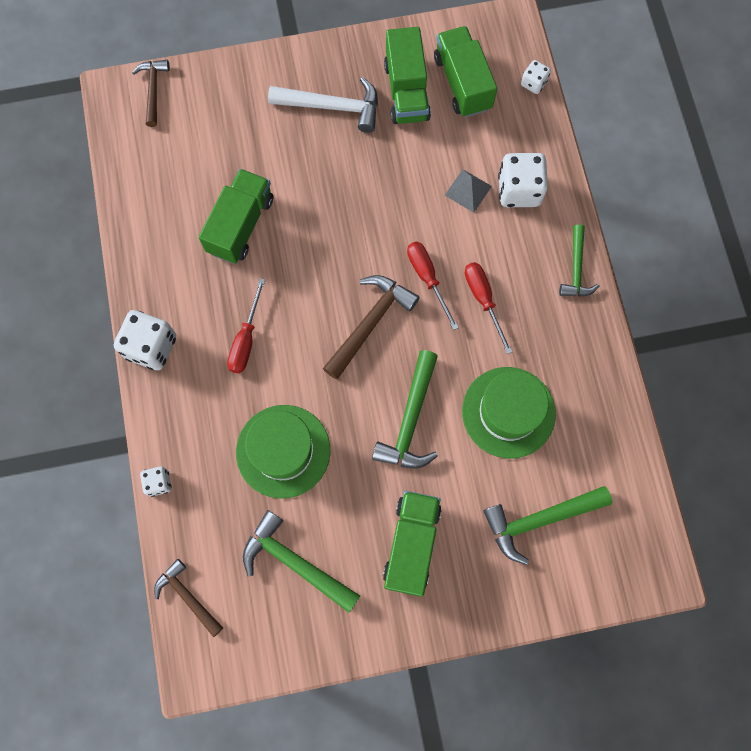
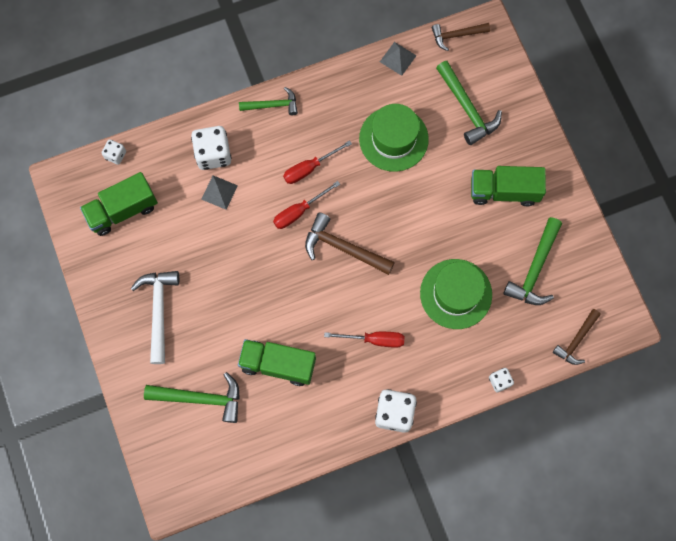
camera: 100 degrees left, 0 degrees up
(153, 90) = (163, 468): brown hammer -> brown hammer (456, 35)
(406, 91) = (136, 253): green truck -> none
(410, 420) = (413, 206): green hammer -> green hammer (201, 398)
(625, 440) = (398, 58): none -> grey pyramid

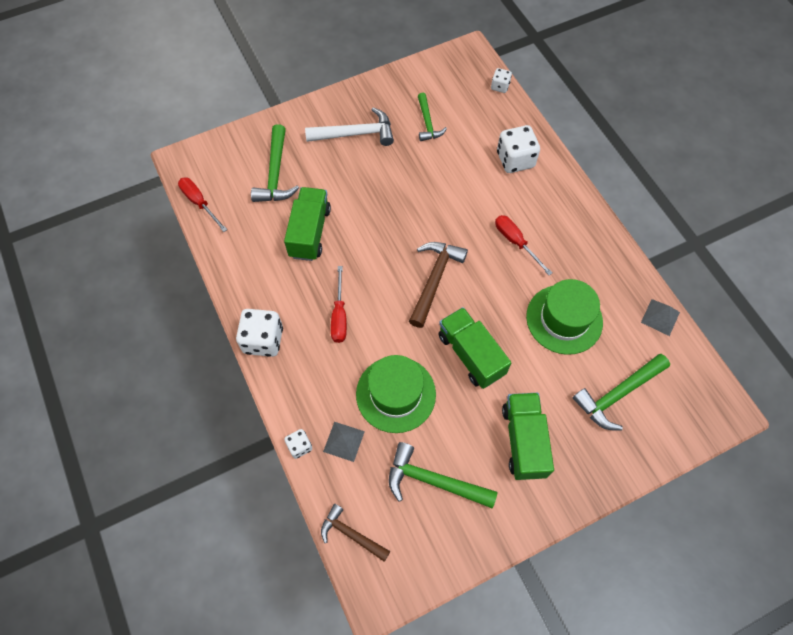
camera: 85 degrees right, 10 degrees down
(122, 210) = (448, 97): green truck -> green truck (471, 354)
(219, 192) = (477, 168): grey pyramid -> grey pyramid (344, 441)
(273, 105) = (577, 204): green hammer -> green hammer (427, 123)
(299, 211) = (468, 237): red screwdriver -> red screwdriver (199, 203)
(456, 35) = (706, 377): brown hammer -> none

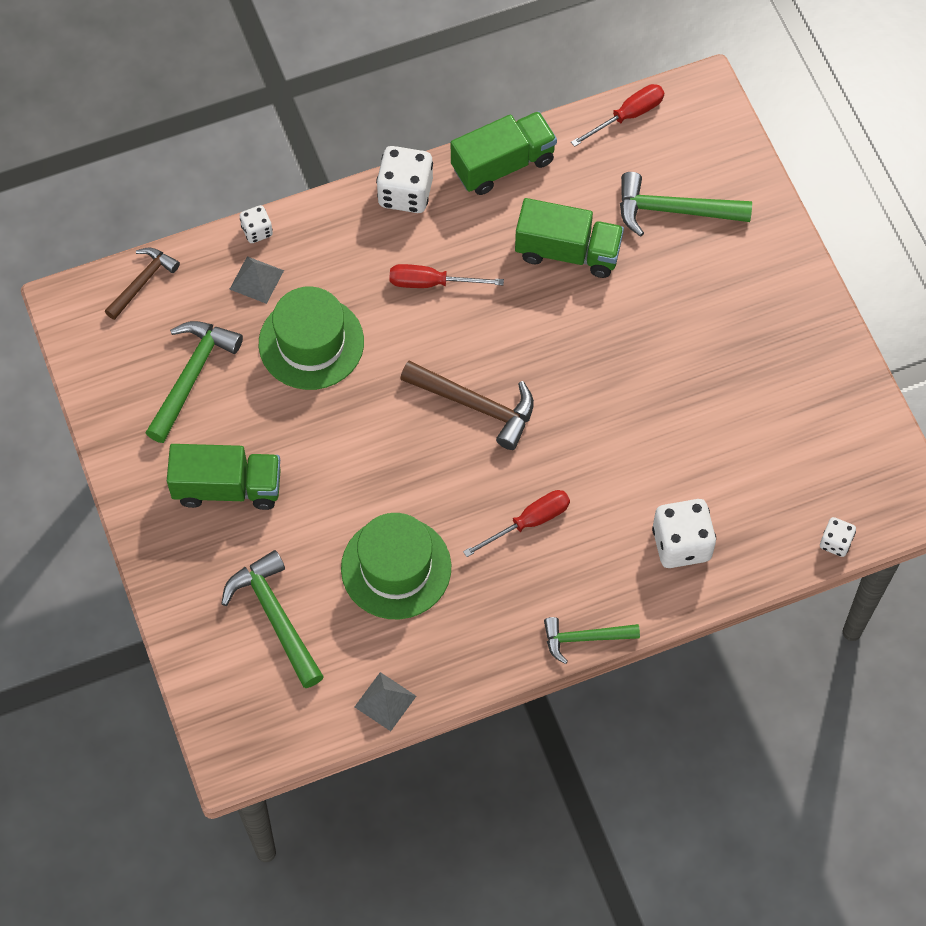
camera: 95 degrees right, 0 degrees up
(356, 134) = (743, 320): white hammer -> none
(427, 123) = (761, 424): green hammer -> green hammer (584, 638)
(471, 354) = (356, 439): green truck -> green truck (503, 165)

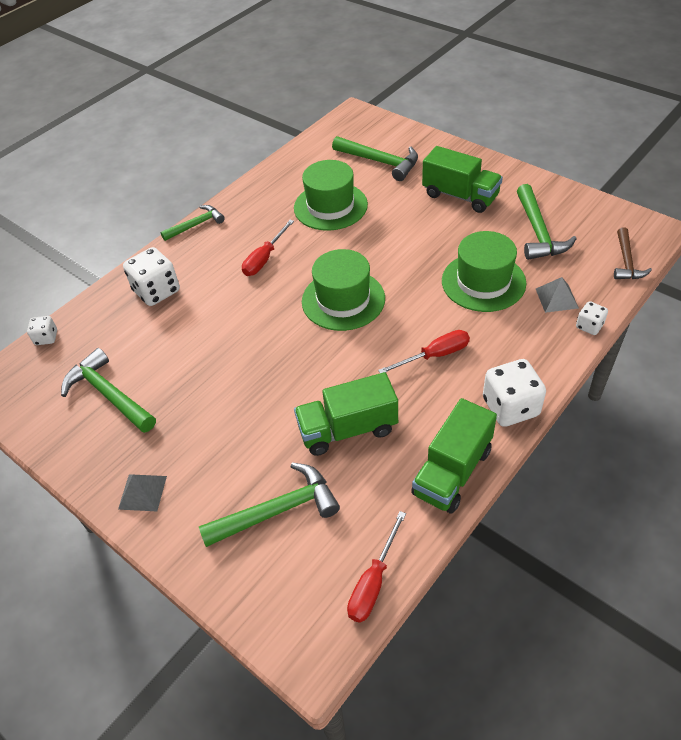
camera: 155 degrees right, 15 degrees down
(227, 487) = (460, 196): green truck -> green truck turned 120 degrees counterclockwise
(385, 701) = (293, 158): grey pyramid -> grey pyramid (142, 492)
(476, 405) = (343, 300): brown hammer -> green hat
(786, 420) = (108, 394): none -> green hammer

